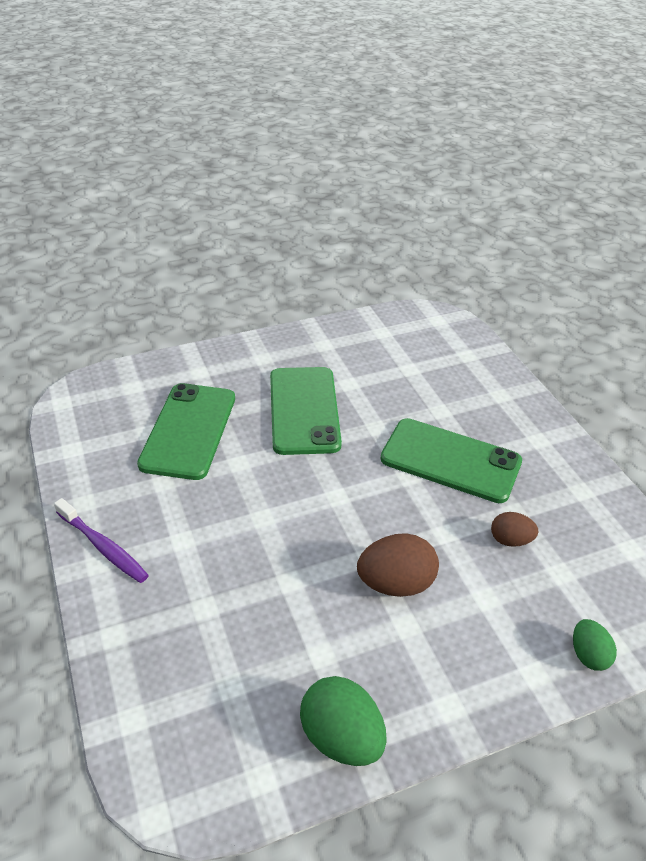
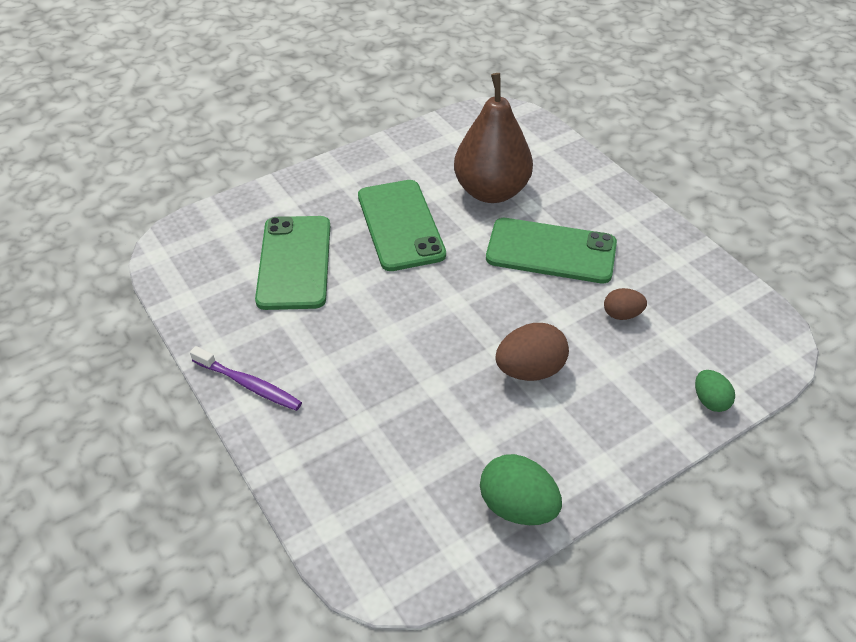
camera: 10 degrees left, 5 degrees up
(404, 390) = (491, 191): none -> brown pear

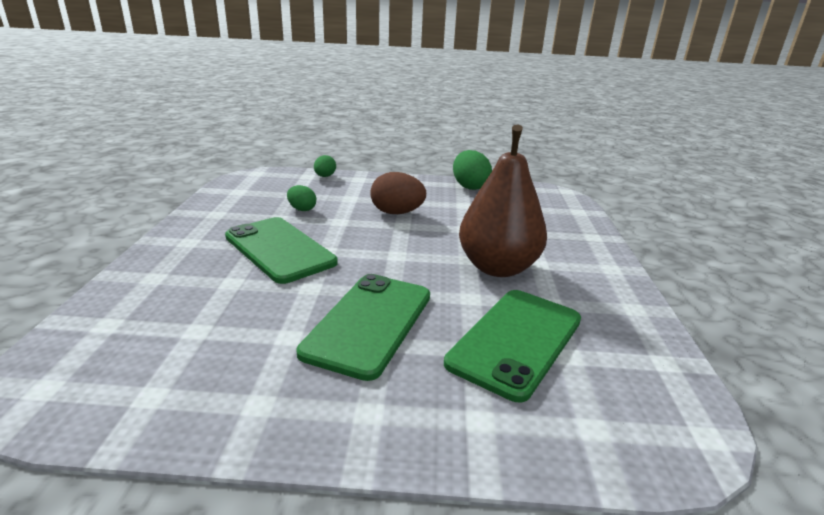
camera: 145 degrees left, 20 degrees down
(249, 384) = (608, 275): purple toothbrush -> none
(491, 191) = (238, 309): brown pear -> brown pear (497, 267)
(622, 314) = (302, 209): brown egg -> green egg

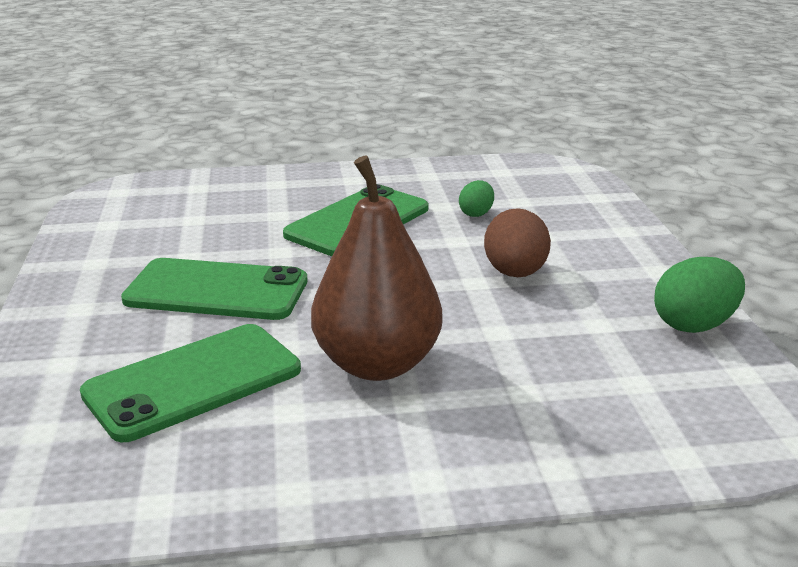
camera: 80 degrees right, 0 degrees up
(325, 176) = (607, 207): green egg -> none
(515, 341) = (193, 381): green phone -> green phone turned 60 degrees counterclockwise

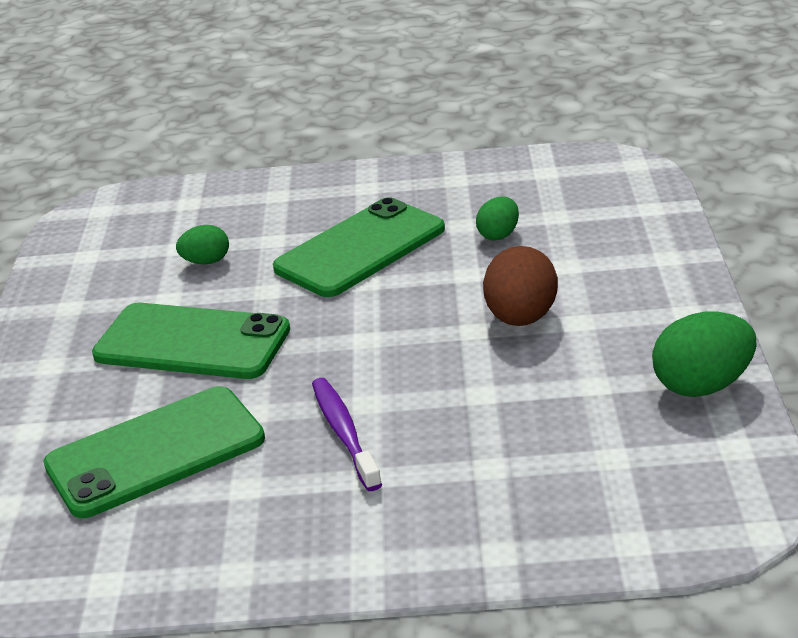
camera: 10 degrees right, 5 degrees up
(220, 230) = (206, 262): none -> green egg
(377, 364) = (344, 433): brown pear -> purple toothbrush

